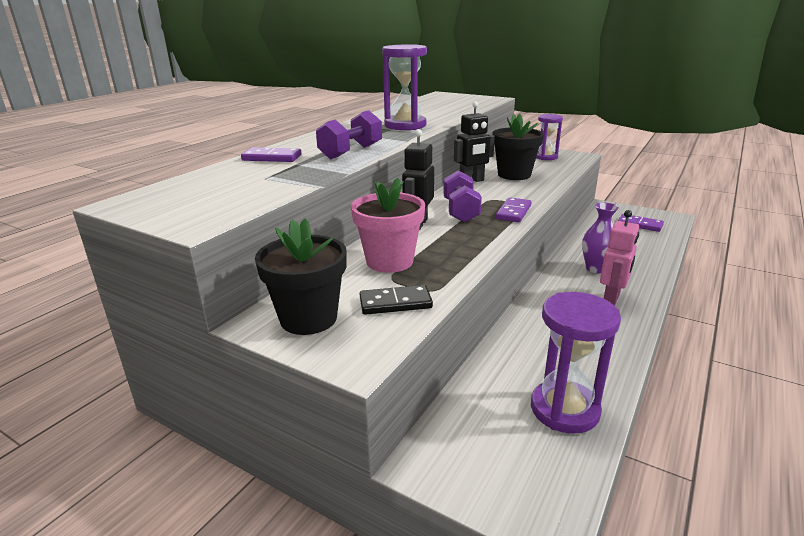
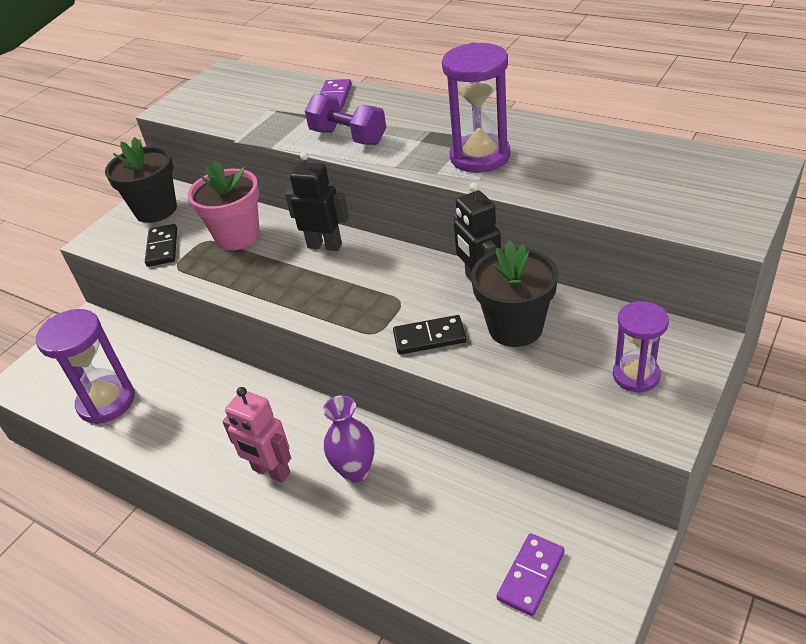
camera: 95 degrees right, 15 degrees up
(460, 211) = (359, 275): purple dumbbell -> none
(513, 212) = (351, 321): purple domino -> none
(527, 192) = (429, 337): none -> black domino

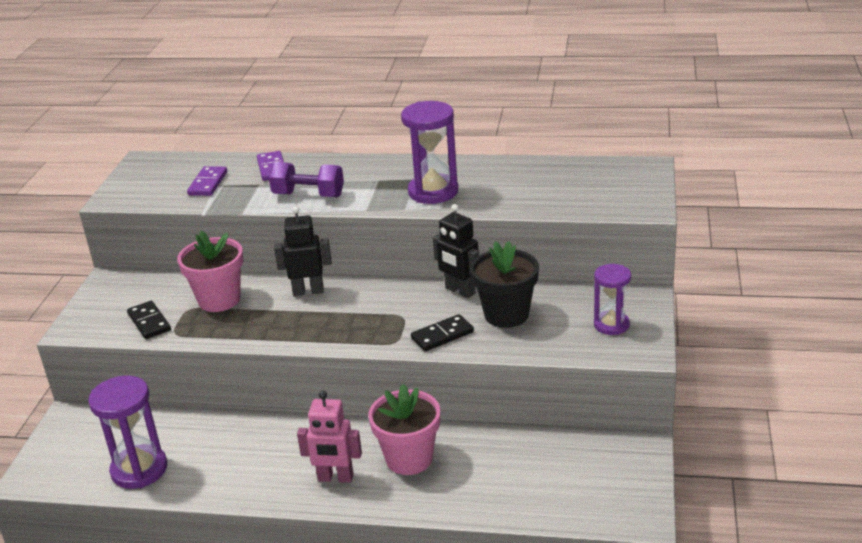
camera: 25 degrees left, 10 degrees down
(156, 210) = (118, 295): black flower pot -> none
(355, 471) = (409, 459): purple vase -> pink flower pot
(531, 576) = (584, 485): purple domino -> purple domino (208, 183)

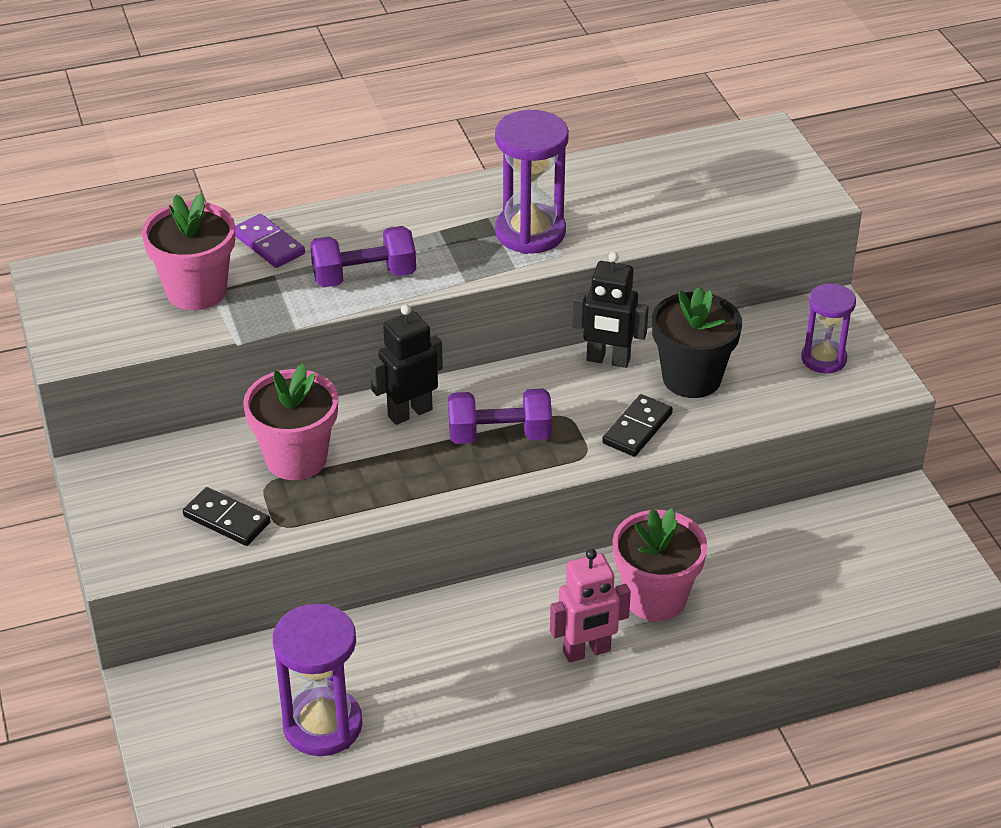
camera: 30 degrees left, 10 degrees up
(208, 183) = (196, 291): purple domino -> pink flower pot
(350, 317) = (499, 435): none -> purple dumbbell

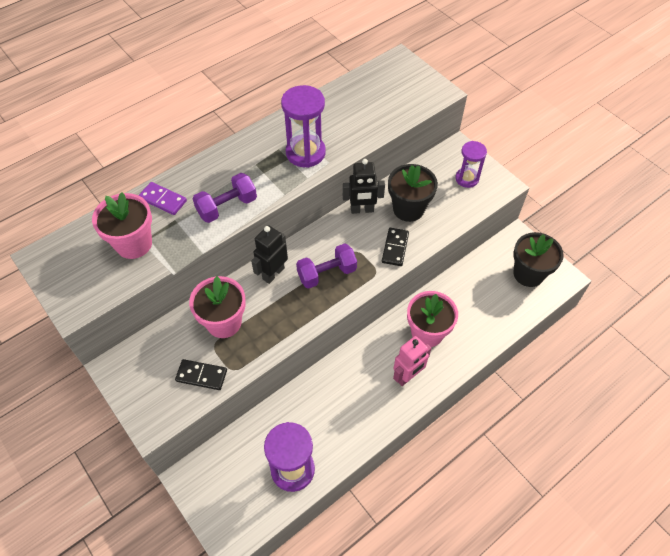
camera: 20 degrees left, 15 degrees up
(894, 560) = (528, 274): none -> black flower pot

